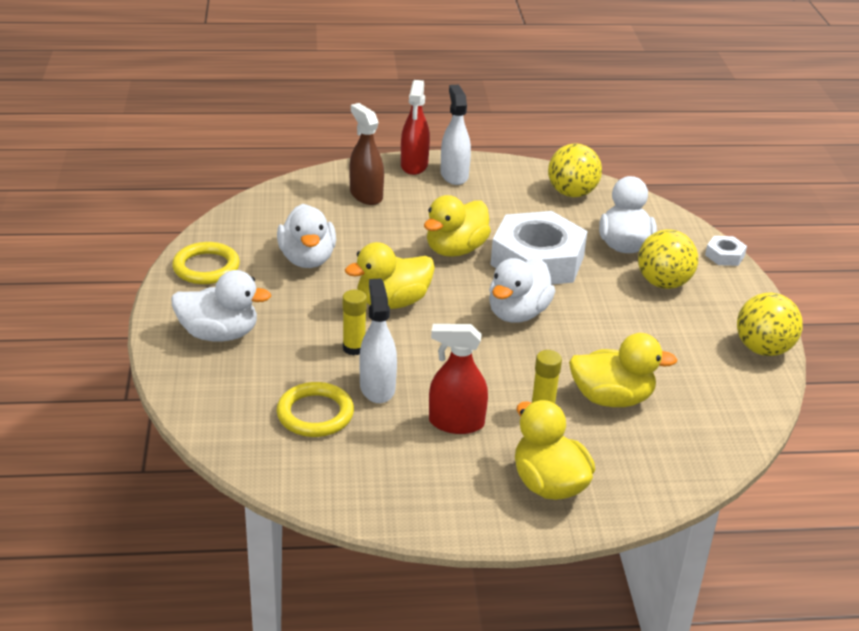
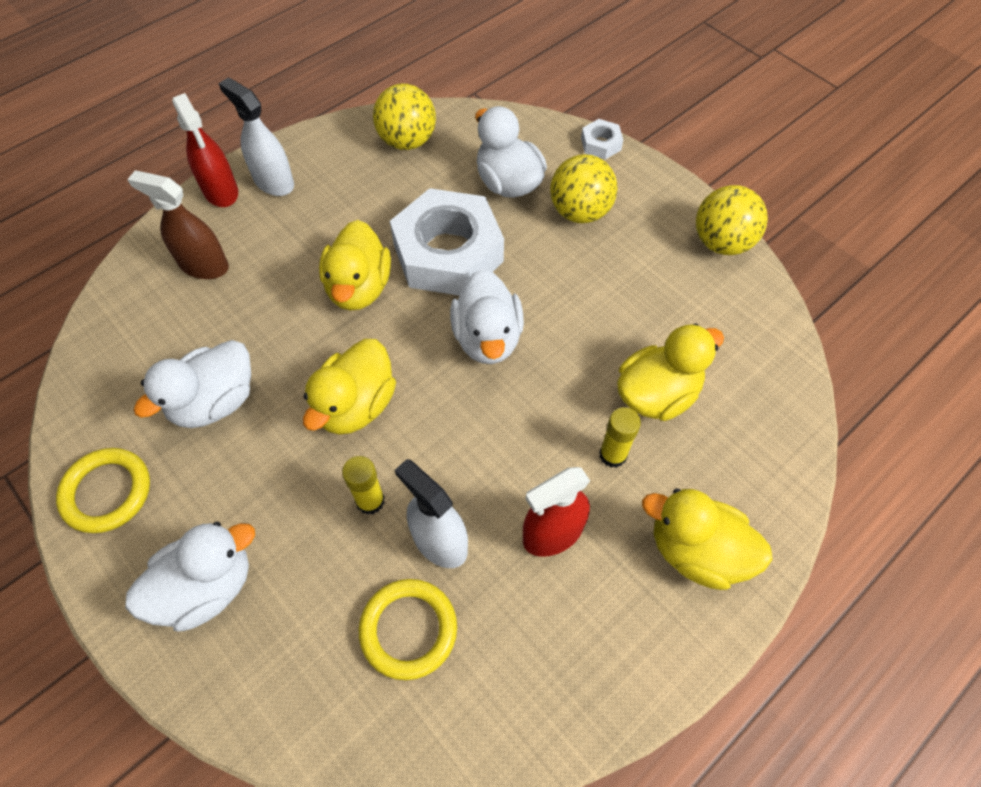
camera: 35 degrees left, 25 degrees up
(307, 259) = (215, 402): white duck -> white duck turned 90 degrees clockwise

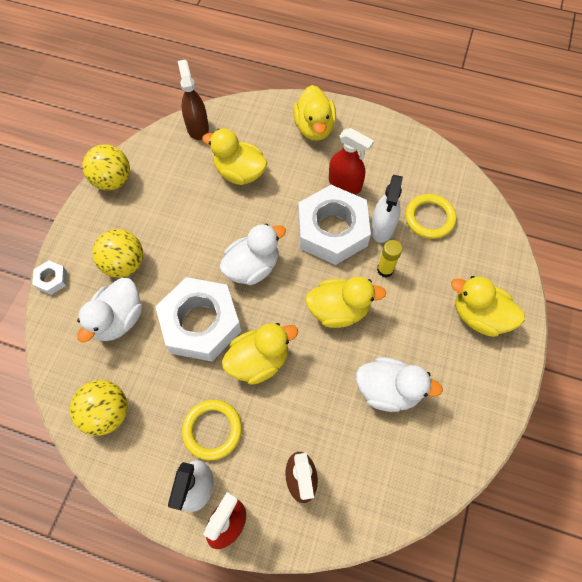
camera: 120 degrees left, 5 degrees up
(107, 492) = (477, 407): yellow ring -> yellow ring (212, 430)
(207, 587) = (479, 316): white duck -> yellow duck
(480, 466) = (332, 230): none -> white nut
(613, 455) = (287, 177): yellow glue stick -> none
(776, 377) = (197, 128): none -> brown spray bottle

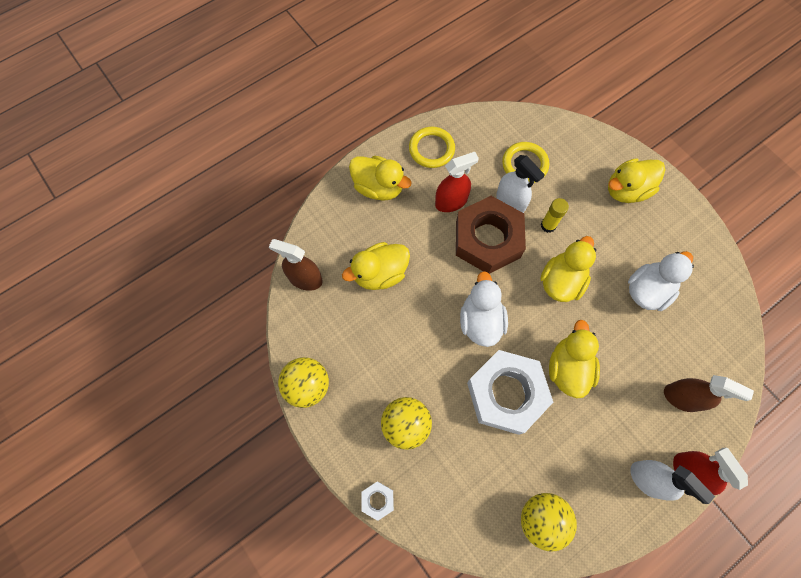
camera: 55 degrees left, 5 degrees up
(118, 319) = (458, 461): white duck -> none
(212, 430) = (606, 440): yellow ring -> yellow ring (431, 149)
(332, 230) = (487, 239): white nut -> brown nut

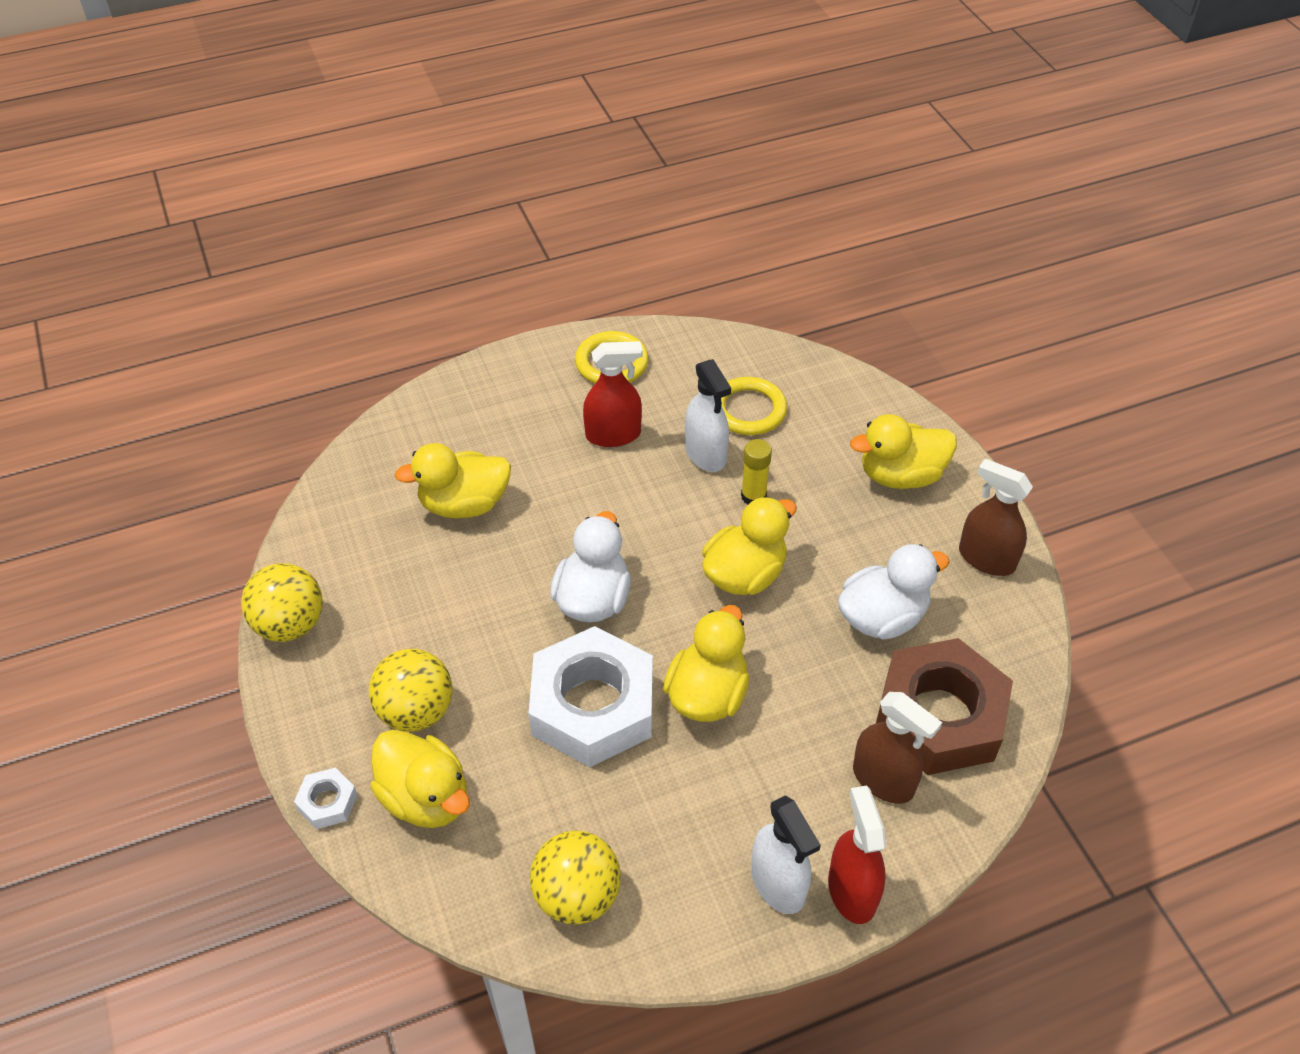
camera: 15 degrees right, 20 degrees down
(305, 279) = (349, 487): brown spray bottle -> brown spray bottle (986, 559)
(378, 187) = (510, 395): yellow duck -> yellow duck (426, 798)
(487, 239) = (649, 495): brown nut -> brown nut (939, 716)

